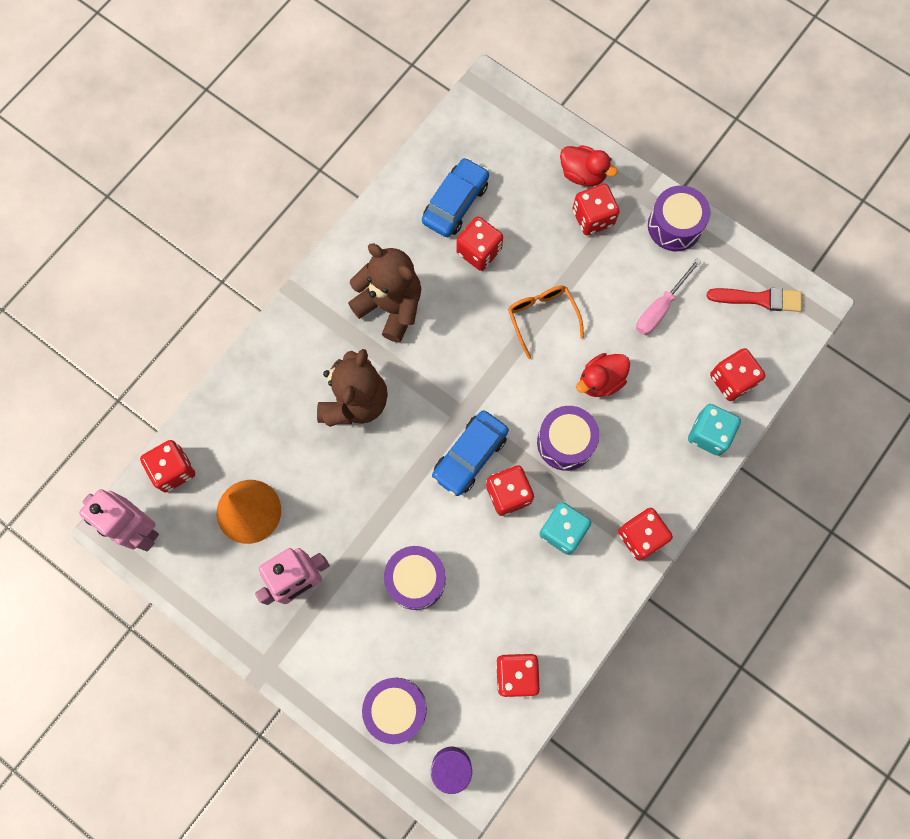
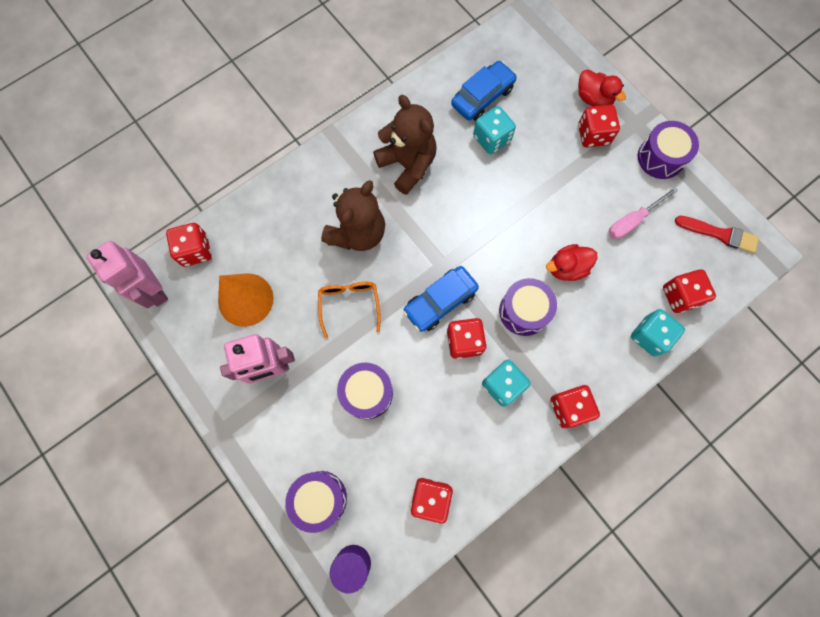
camera: 15 degrees right, 0 degrees up
(479, 251) = (491, 139): red dice -> turquoise dice
(542, 317) = (530, 204): orange glasses -> orange glasses (349, 304)

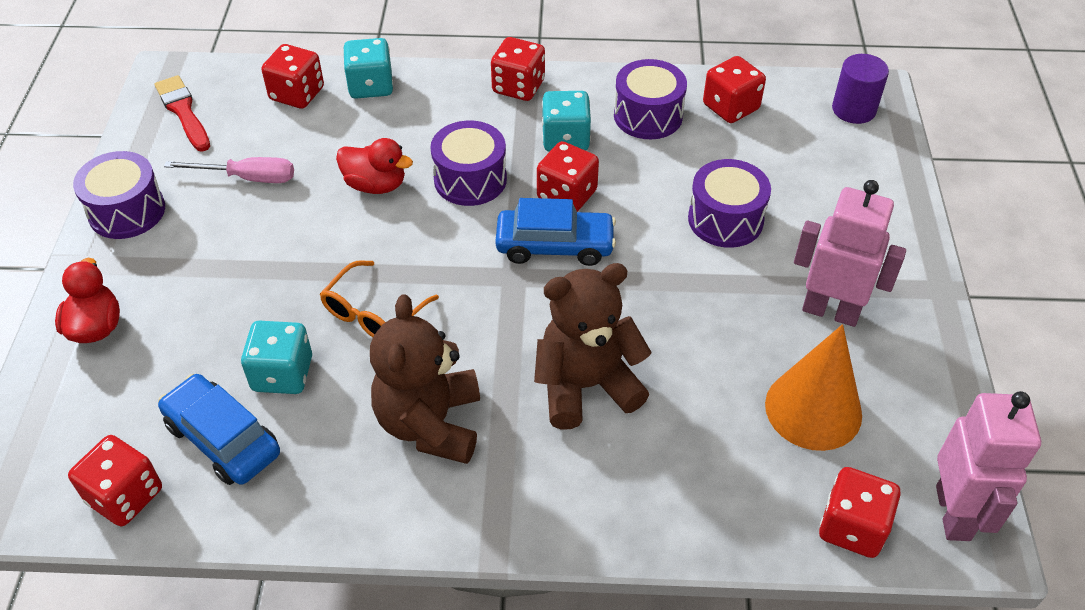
camera: 140 degrees left, 25 degrees down
(319, 498) = (854, 170): purple drum -> purple drum (648, 116)
(349, 304) = (671, 313): orange glasses -> orange glasses (373, 313)
(482, 97) = (223, 439): blue car -> blue car turned 45 degrees clockwise
(593, 135) = (159, 287): red dice -> red dice (125, 496)

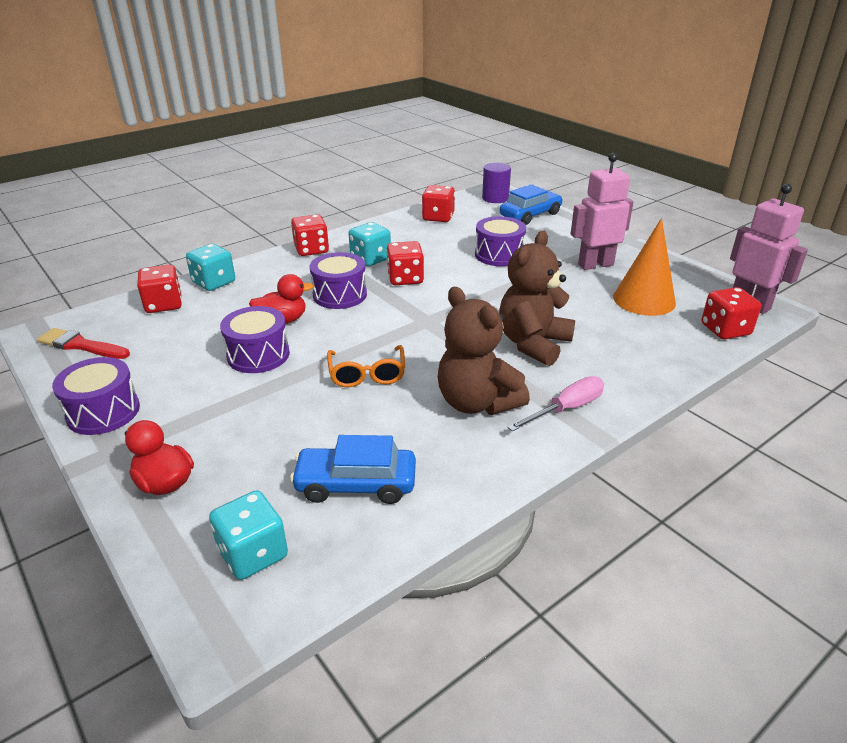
camera: 40 degrees left, 15 degrees down
(125, 496) = (326, 557): red dice -> none
(247, 178) = (183, 355): pink screwdriver -> pink screwdriver (566, 409)
(282, 374) = (349, 431): turquoise dice -> turquoise dice (253, 553)
(555, 245) = (430, 300): blue car -> blue car (530, 215)
(648, 116) = (401, 235): purple drum -> purple drum (258, 355)

